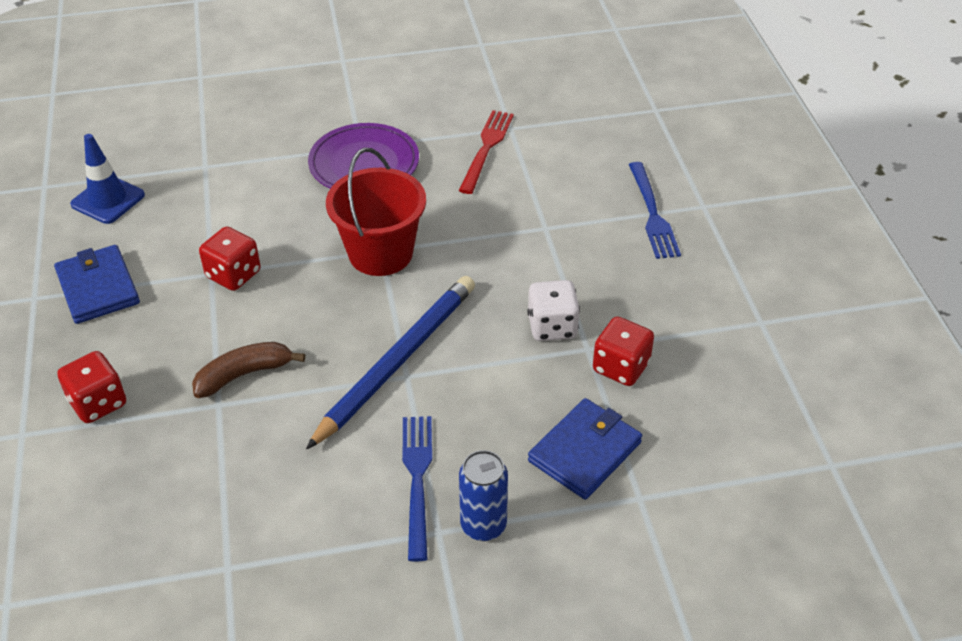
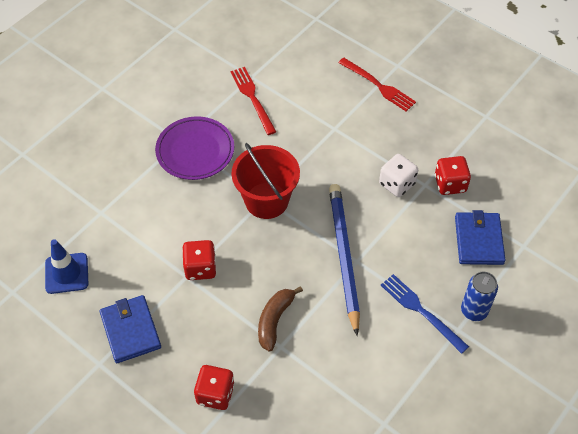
camera: 40 degrees left, 10 degrees up
(98, 287) = (130, 330): blue wallet -> blue wallet turned 45 degrees clockwise
(653, 215) = (379, 86): blue fork -> red fork

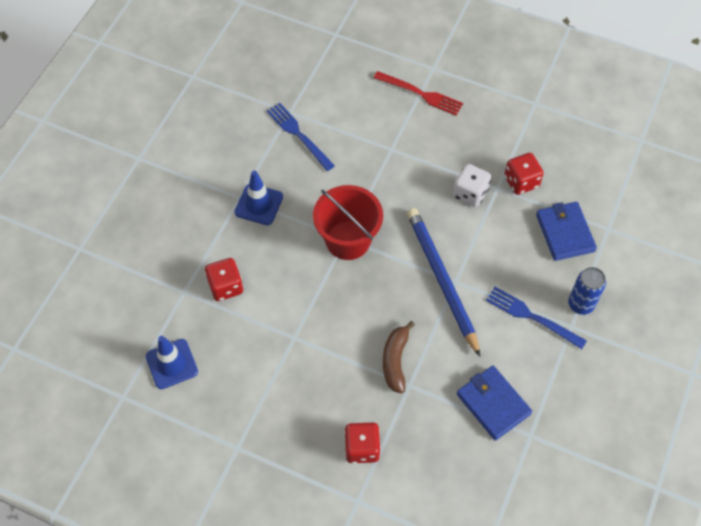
camera: 15 degrees left, 5 degrees up
(130, 330) = (257, 406): blue wallet -> blue wallet (493, 403)
(195, 151) = (259, 204): purple plate -> blue traffic cone
(200, 268) = (305, 325): red dice -> red dice (226, 287)
(252, 97) = (298, 134): red fork -> blue fork

